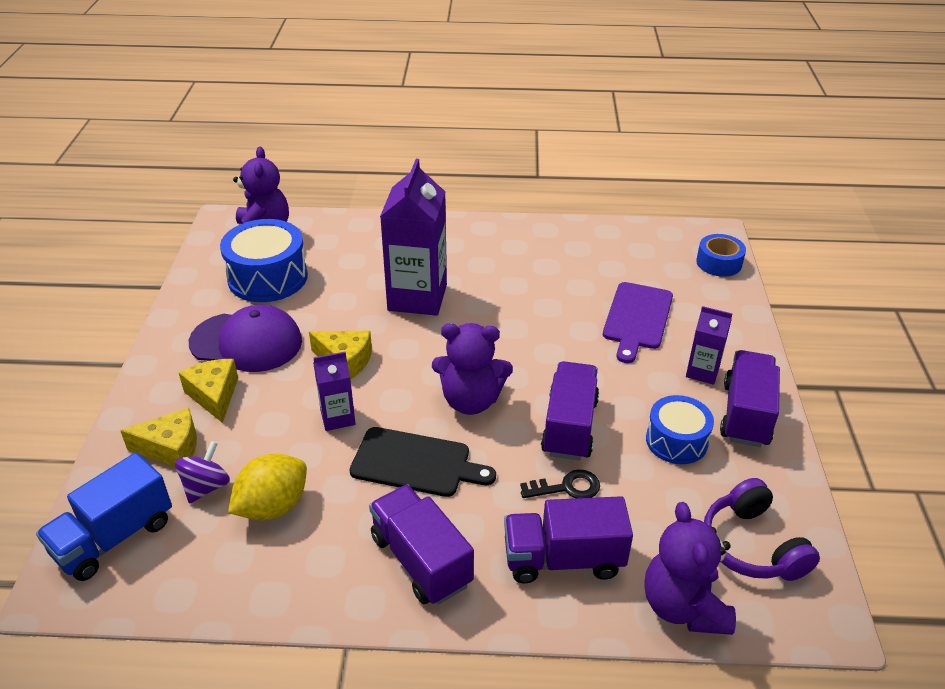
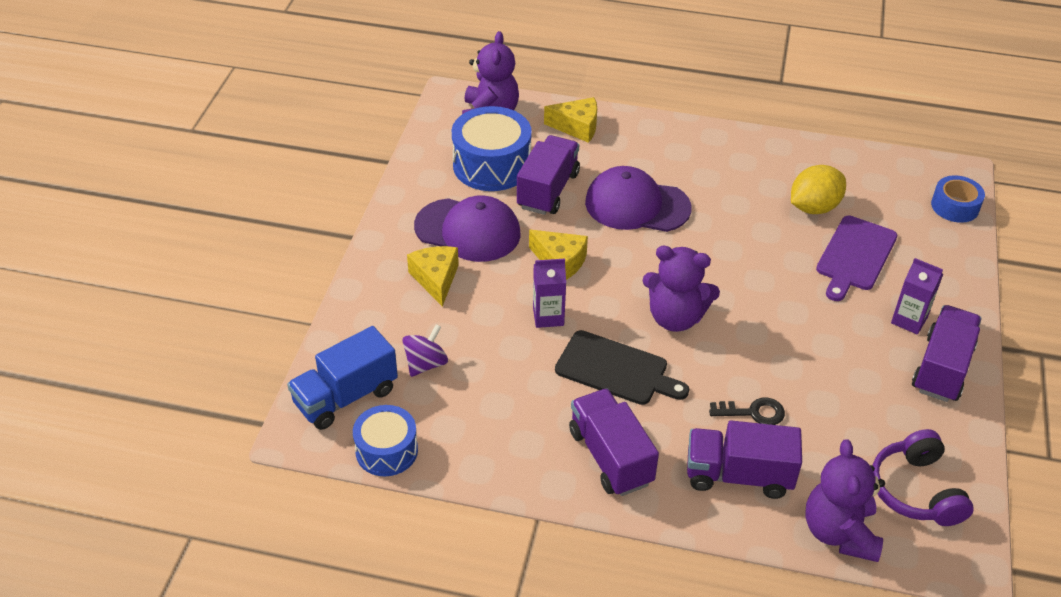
camera: 10 degrees right, 5 degrees up
(171, 448) = (395, 324): yellow cheese -> yellow cheese (577, 127)
(273, 506) = (483, 390): yellow lemon -> yellow lemon (814, 207)
(417, 297) = (637, 205): purple carton -> purple cap
(569, 427) = (766, 356): purple truck -> purple truck (548, 190)
(676, 441) = (867, 384): blue drum -> blue drum (386, 450)

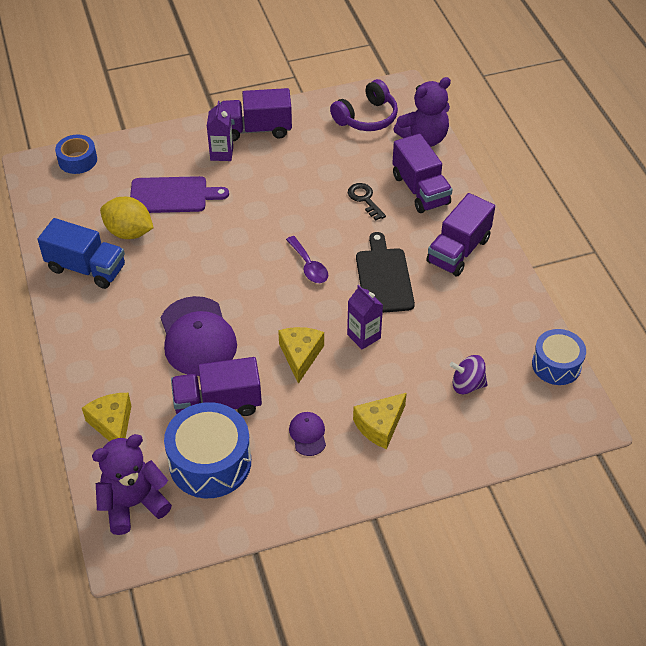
camera: 120 degrees left, 5 degrees up
(345, 397) = (536, 415): blue truck -> blue truck (86, 268)
(468, 230) = (308, 434): purple cap -> purple cap, size x0.47
(675, 317) = (309, 266): purple teddy bear -> purple spoon

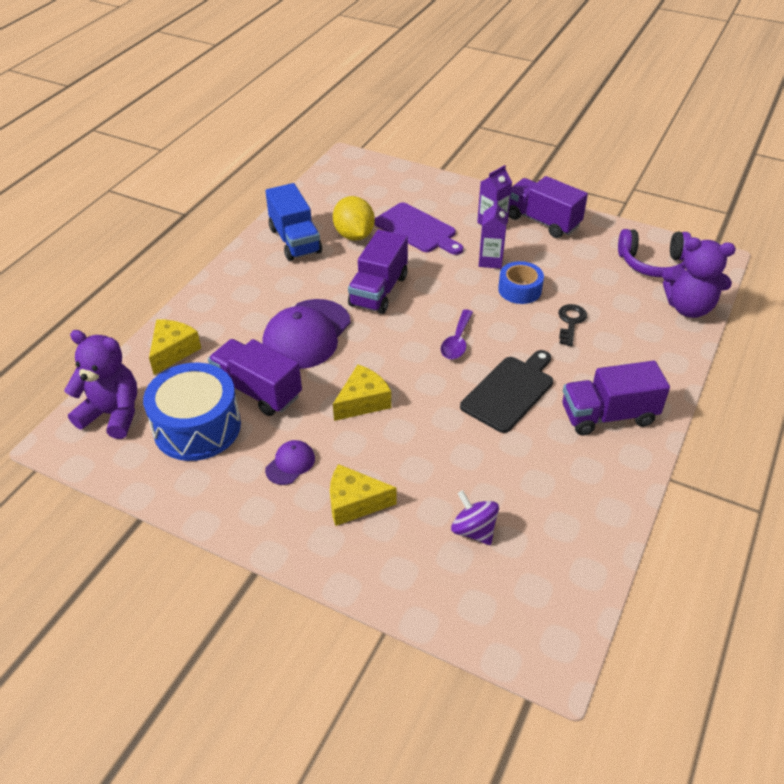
camera: 45 degrees right, 5 degrees down
(77, 160) = (381, 170): blue tape -> blue tape (519, 289)
(363, 336) = (433, 424): purple carton -> purple carton (490, 261)
(420, 190) = (633, 345): purple truck -> purple truck (378, 291)
(556, 365) = (585, 581): blue drum -> none

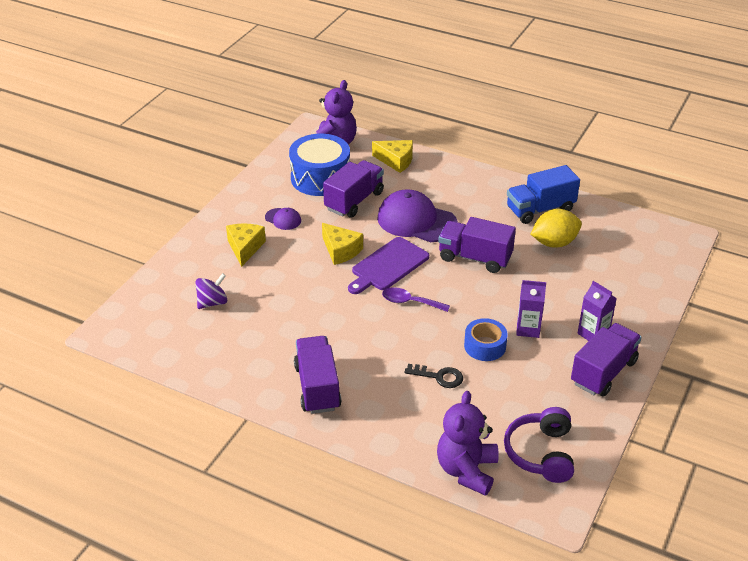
camera: 90 degrees right, 5 degrees down
(417, 229) = (571, 282): purple cutting board -> purple cutting board (388, 266)
(510, 391) = (349, 330): black cutting board -> none

